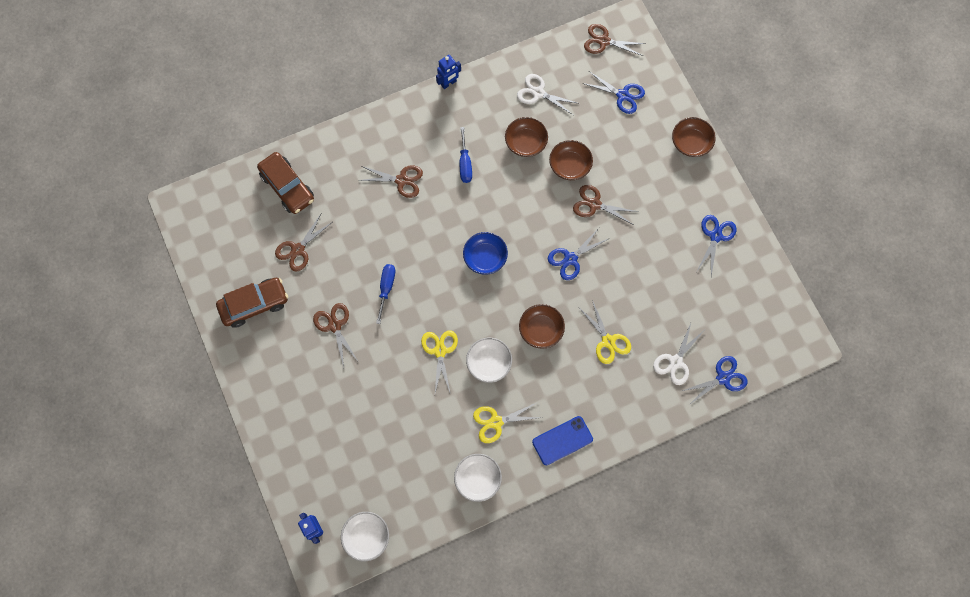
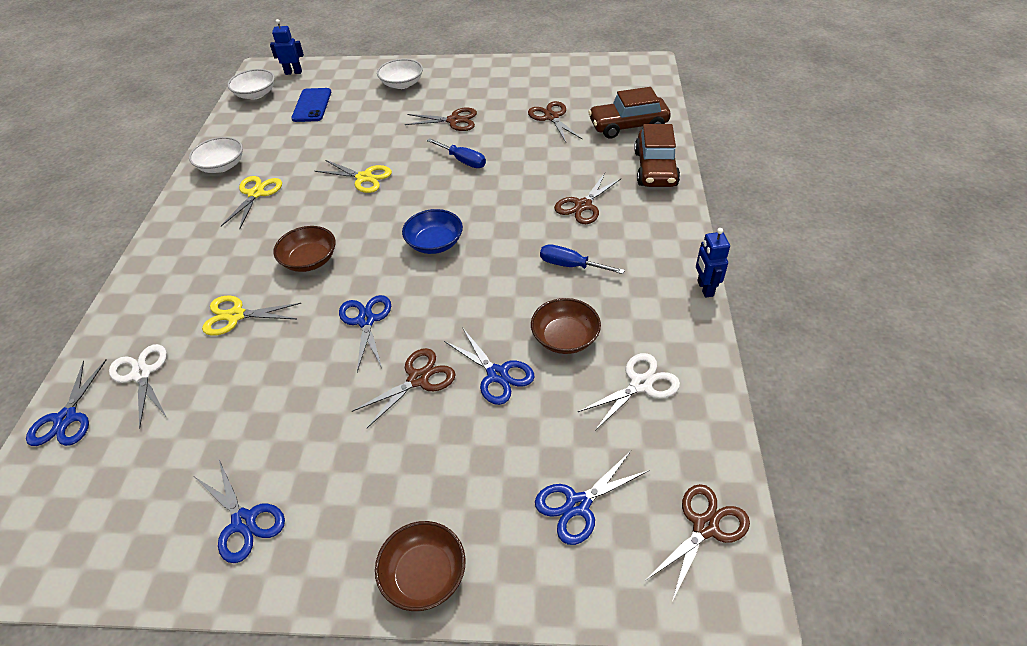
camera: 120 degrees right, 25 degrees down
(254, 304) = (515, 83): brown car -> brown car (655, 169)
(489, 363) = (317, 208): white bowl -> white bowl (402, 84)
(562, 440) = (183, 235): blue phone -> blue phone (312, 105)
(570, 165) = (497, 374): brown bowl -> blue scissors

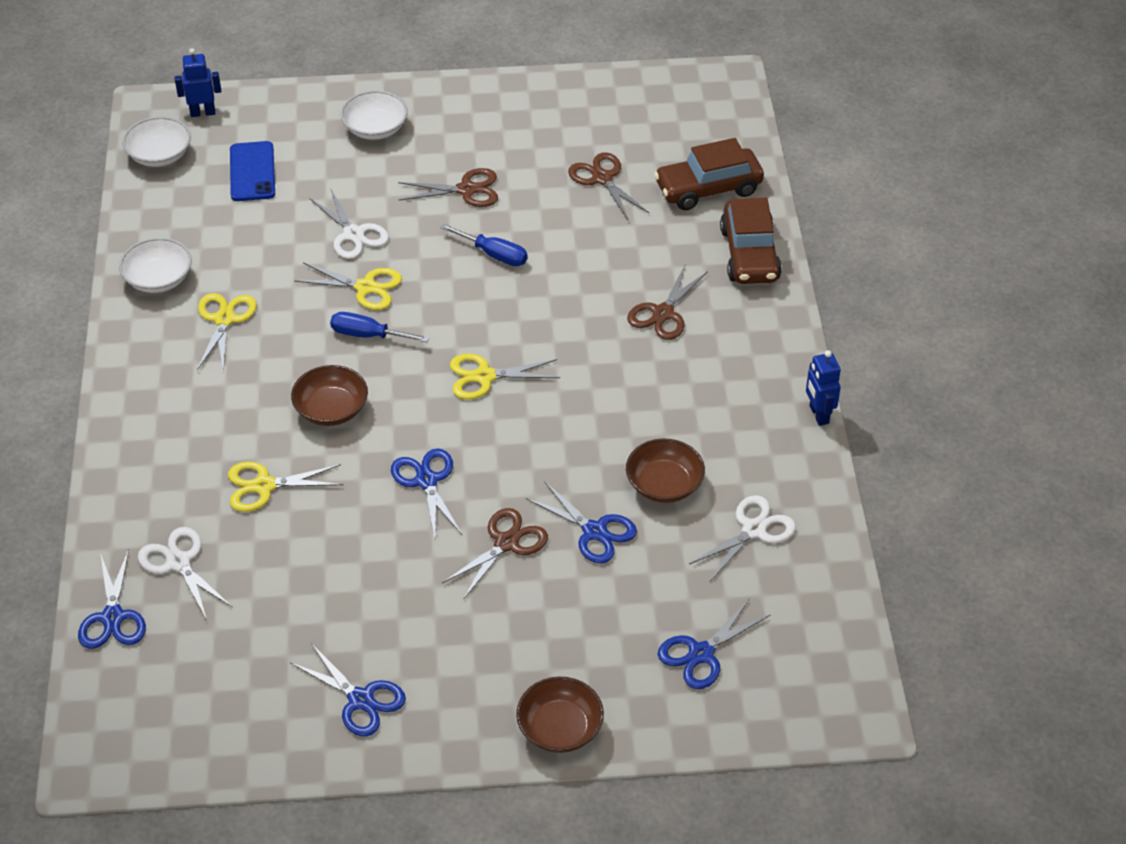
camera: 10 degrees left, 0 degrees up
(367, 144) = (353, 234): none -> white scissors
(434, 243) = (484, 376): blue bowl -> yellow scissors
(570, 265) = (658, 396): blue screwdriver -> blue screwdriver (368, 335)
(705, 527) = (827, 662): brown scissors -> none

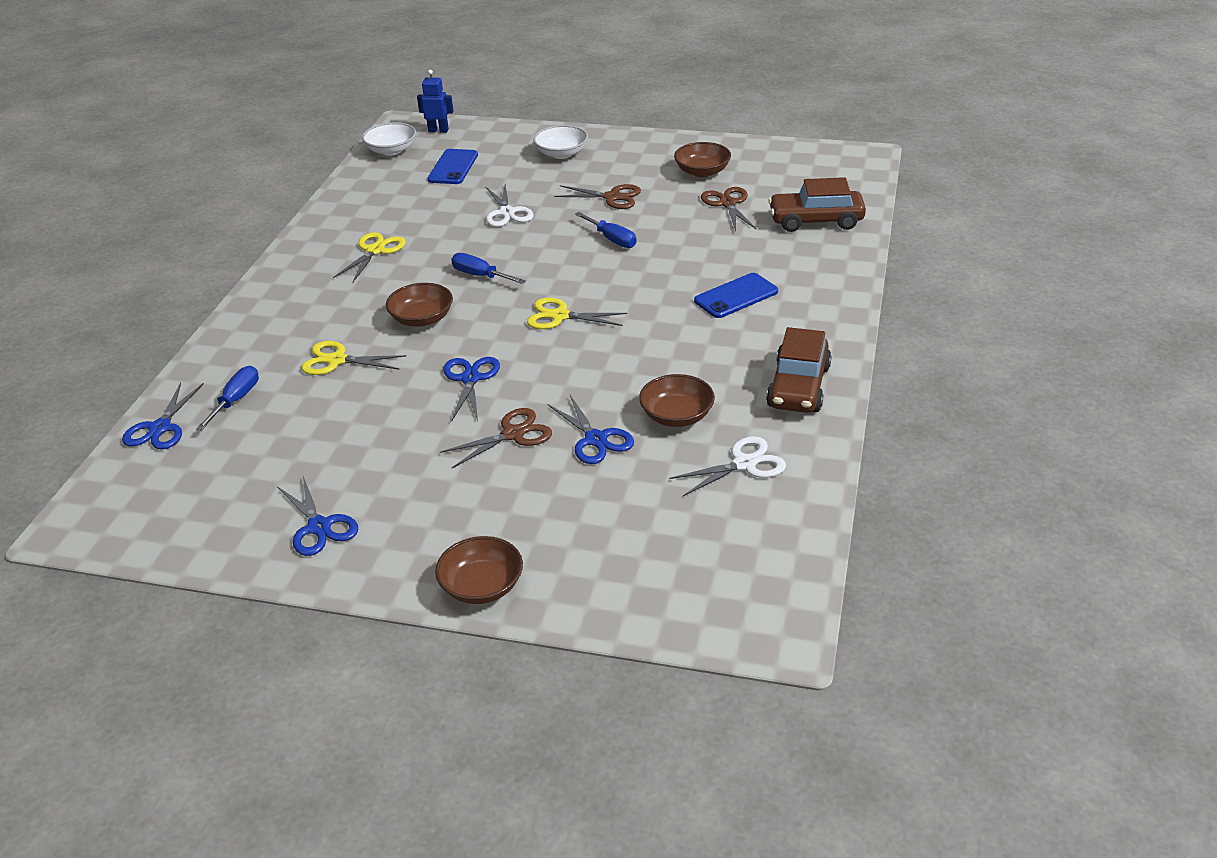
camera: 20 degrees right, 10 degrees down
(158, 279) = (343, 220): white bowl -> none
(178, 562) = (236, 400): white scissors -> blue screwdriver
(365, 287) = (496, 246): yellow scissors -> none
(554, 133) = (702, 171): none -> brown bowl
(663, 313) = (736, 296): brown scissors -> blue phone
(701, 654) = (647, 553): blue scissors -> none
(749, 254) = (832, 267): brown car -> brown car (798, 387)
(818, 415) = (846, 388): blue robot -> none

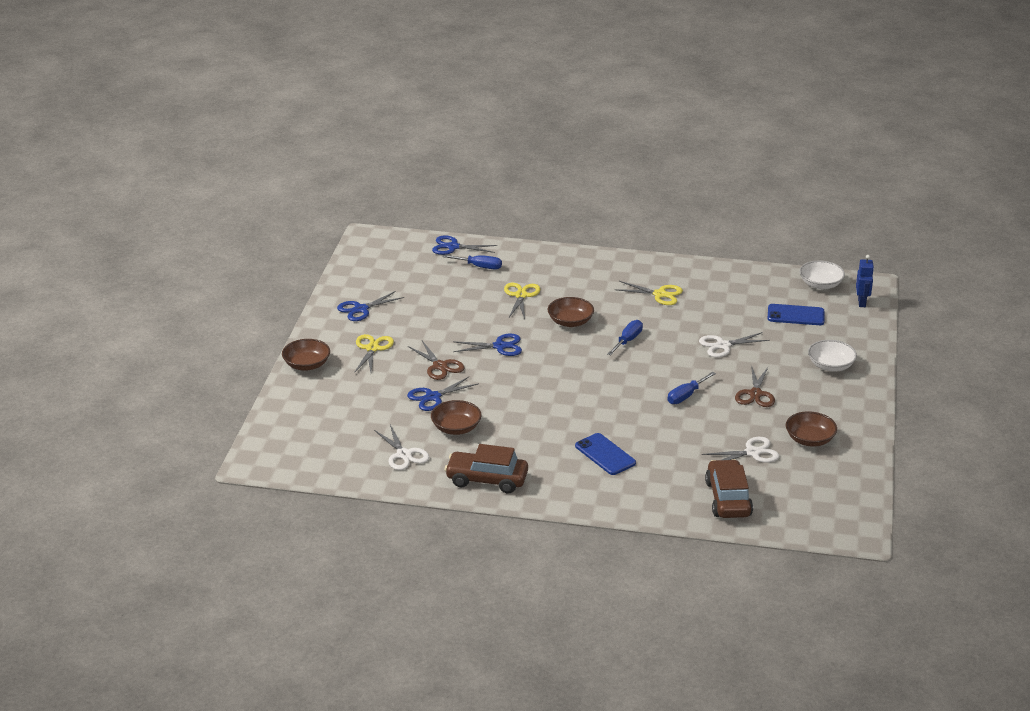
camera: 85 degrees right, 5 degrees down
(560, 316) = (575, 377): yellow scissors -> yellow scissors (372, 348)
(728, 204) = (752, 453): brown scissors -> white scissors

